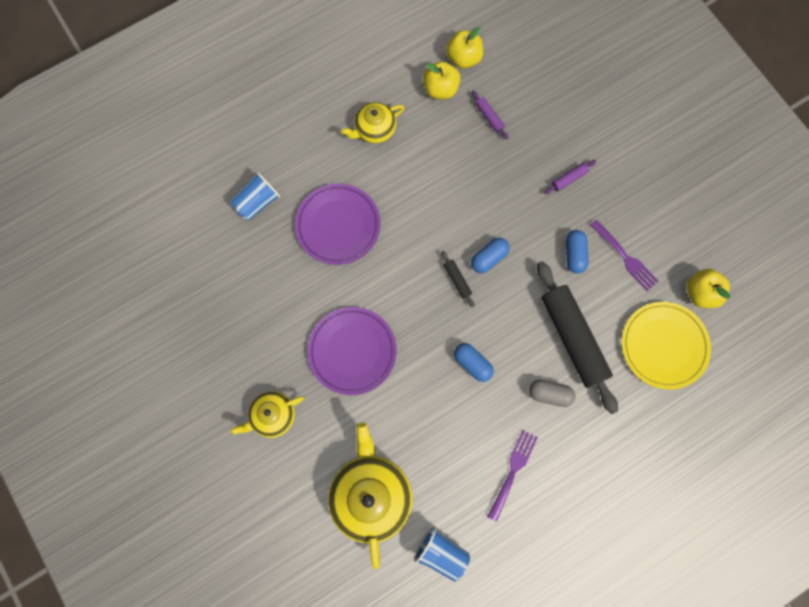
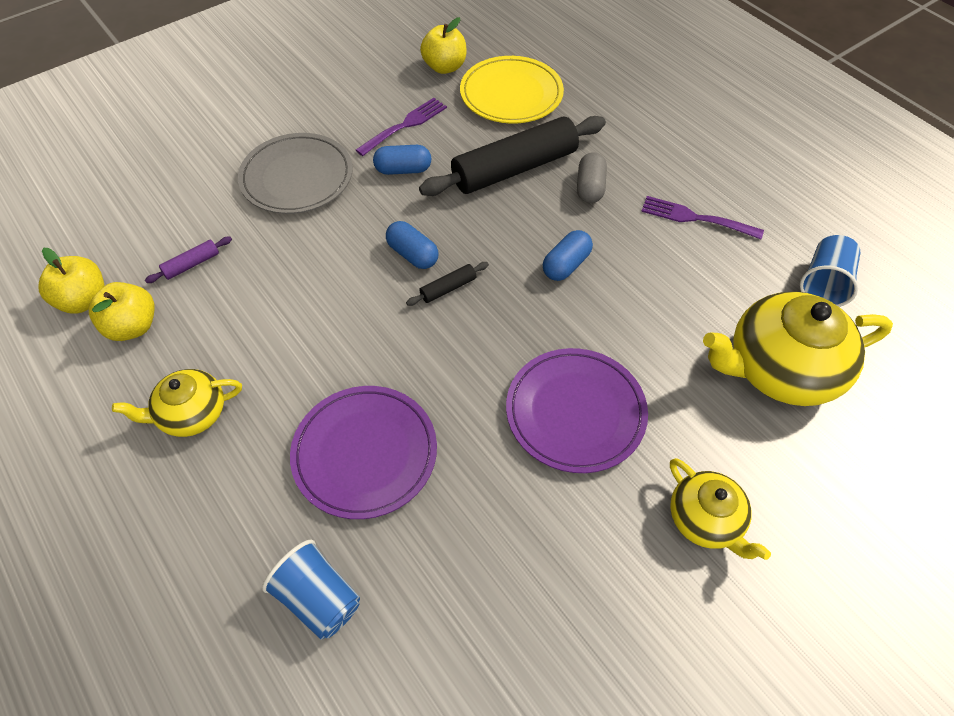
camera: 95 degrees left, 20 degrees down
(374, 129) = (191, 414): yellow teapot -> yellow teapot turned 105 degrees clockwise
(569, 179) = (297, 177): purple rolling pin -> grey plate

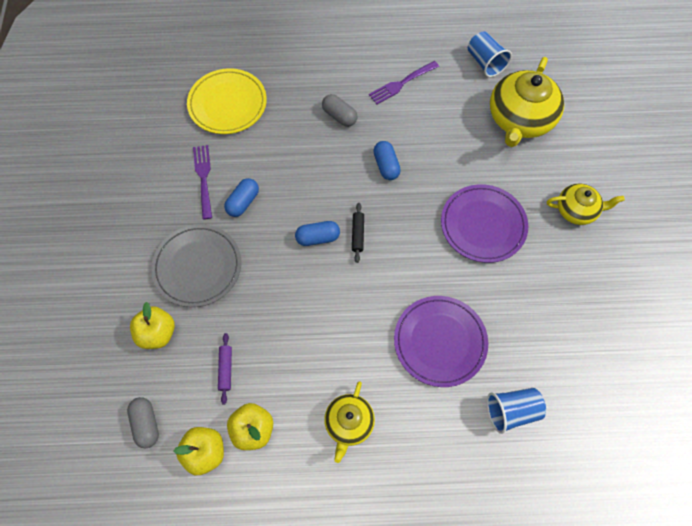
camera: 55 degrees left, 10 degrees up
(91, 236) = (146, 424): none -> grey capsule
(444, 67) = (168, 123): yellow apple -> yellow apple (157, 333)
(514, 169) = (293, 143): black rolling pin -> none

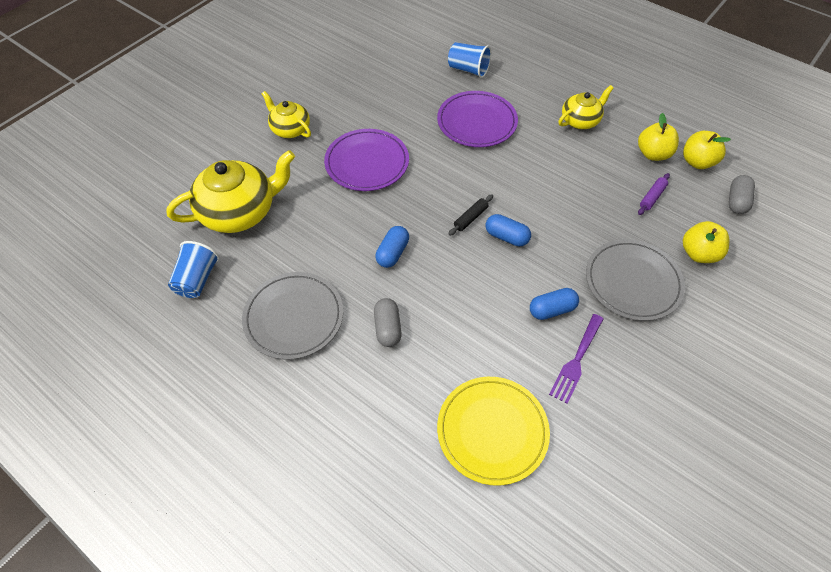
camera: 140 degrees left, 10 degrees down
(402, 83) = (294, 317): purple fork -> grey plate

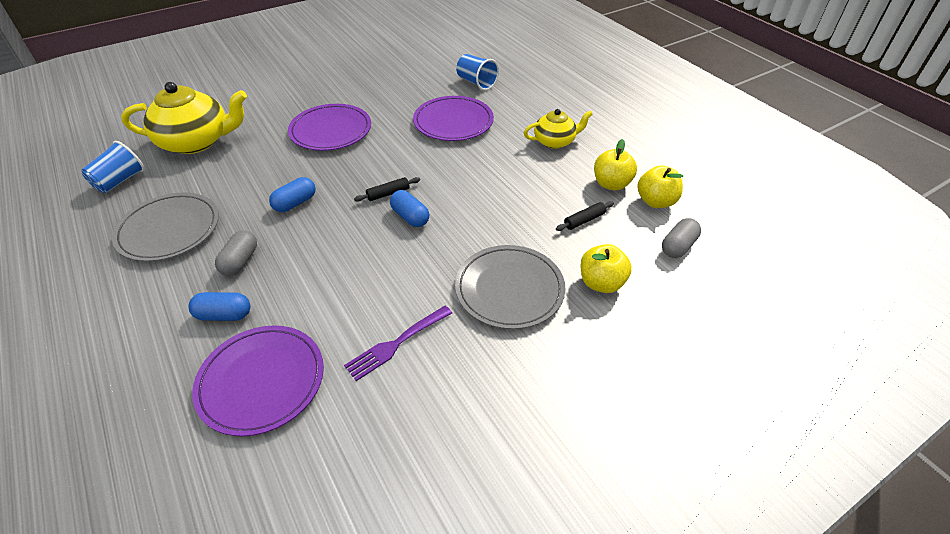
camera: 20 degrees right, 10 degrees down
(290, 129) = (288, 94): yellow teapot -> none
(492, 431) = (261, 381): yellow plate -> purple plate
(552, 310) = (406, 290): blue capsule -> blue capsule (224, 315)
(652, 197) = (584, 220): purple rolling pin -> black rolling pin

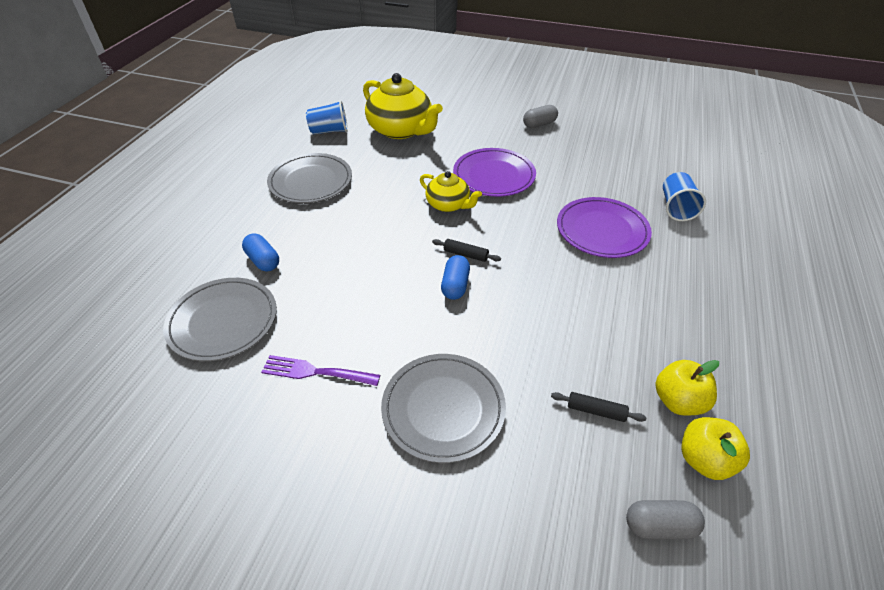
camera: 50 degrees right, 0 degrees up
(240, 261) = (316, 232): grey capsule -> grey capsule (539, 124)
(261, 381) = (223, 321): purple plate -> grey plate
(295, 203) = (397, 215): blue capsule -> none
(555, 141) = (678, 315): yellow teapot -> yellow teapot (448, 205)
(601, 283) = (525, 480): yellow apple -> none

